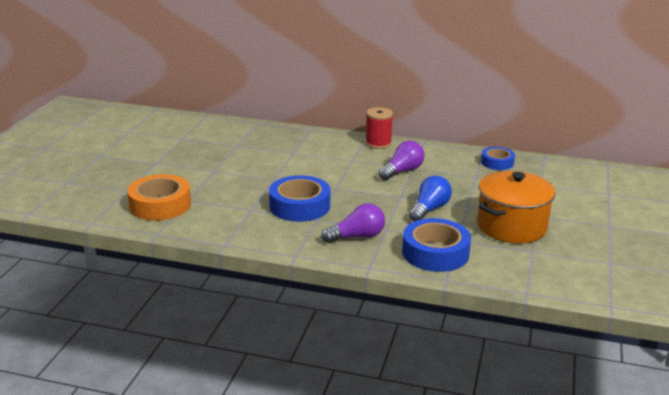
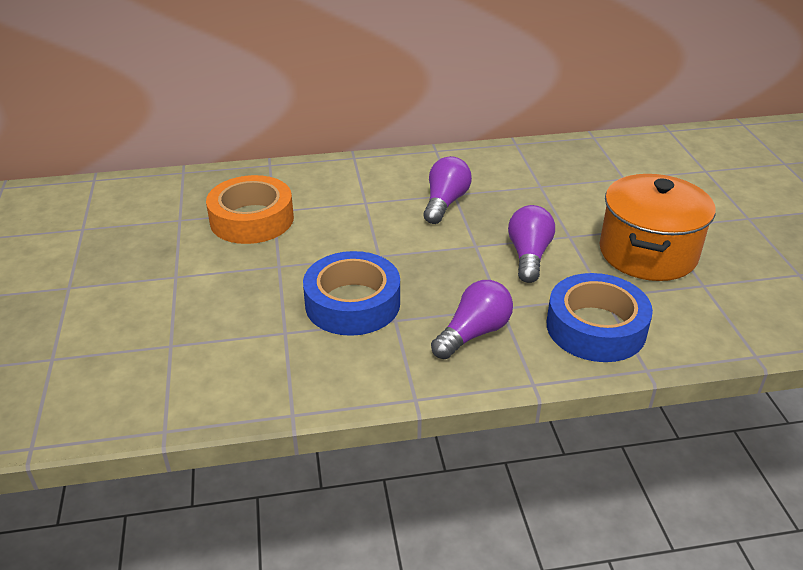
camera: 25 degrees left, 10 degrees up
(160, 205) = (131, 369): orange tape -> orange tape (252, 219)
(378, 143) = (379, 166): red spool -> none
(429, 209) = (529, 256): blue light bulb -> purple light bulb
(497, 162) = (548, 158): blue tape -> none

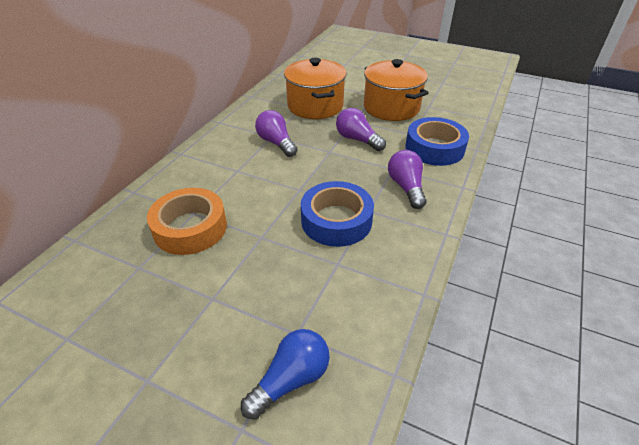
camera: 55 degrees left, 5 degrees up
(117, 364) = (291, 379): none -> blue light bulb
(560, 194) = (315, 106): none -> orange pot

